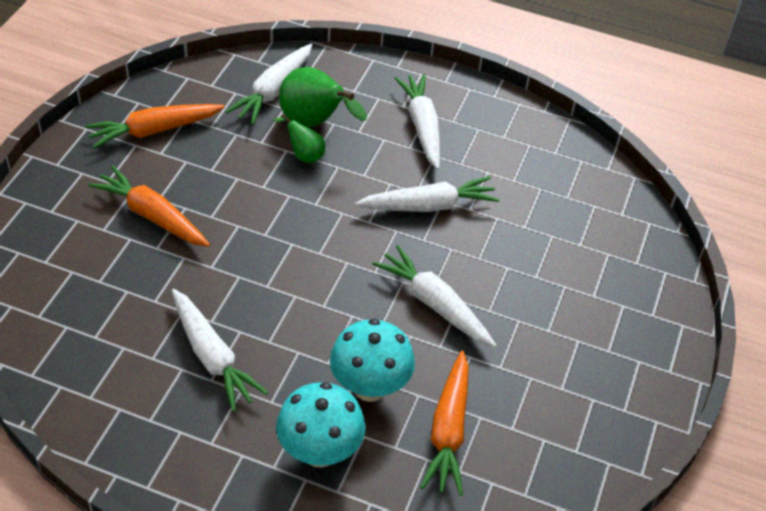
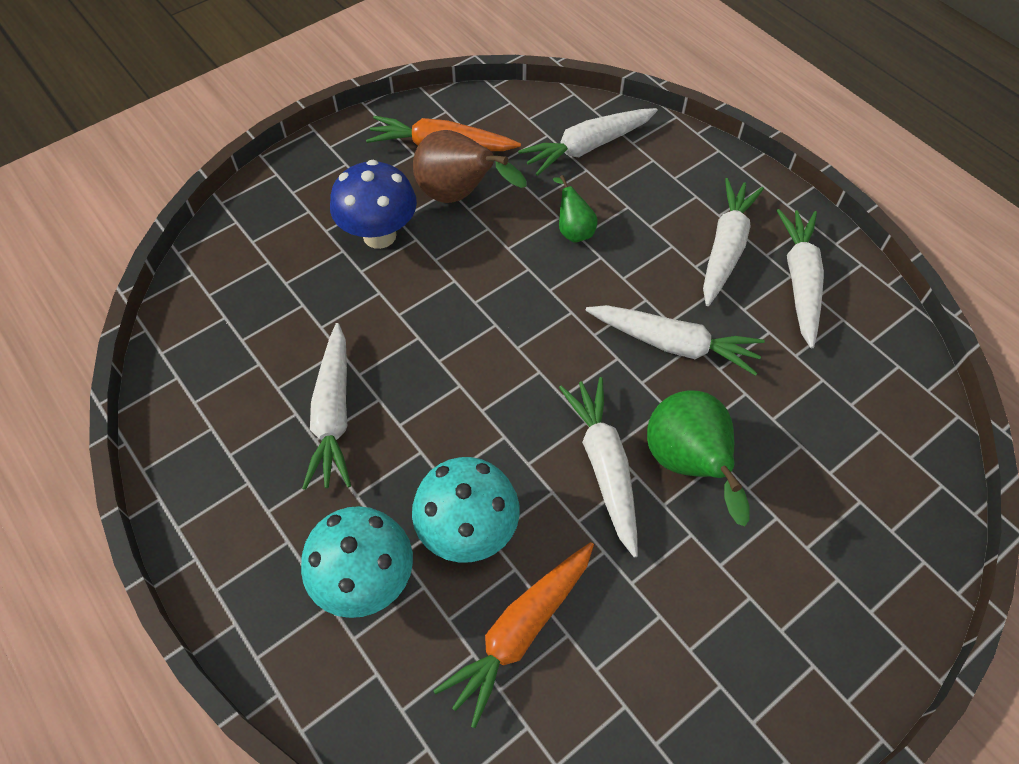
camera: 35 degrees right, 10 degrees up
(152, 216) = (379, 235): orange carrot -> blue mushroom
(196, 163) = (459, 196): none -> brown pear
(315, 124) = (608, 199): green pear -> green pear (688, 464)
(486, 131) = (800, 281): none -> white carrot

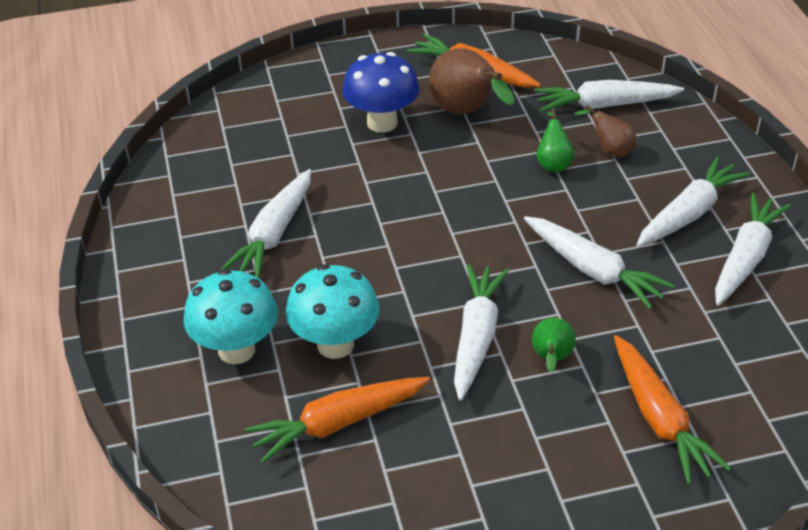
camera: 25 degrees right, 15 degrees down
(618, 198) = (609, 150): none -> brown pear
(688, 464) = (551, 359): green pear -> green pear, size x0.54
(819, 495) = (659, 418): none -> orange carrot

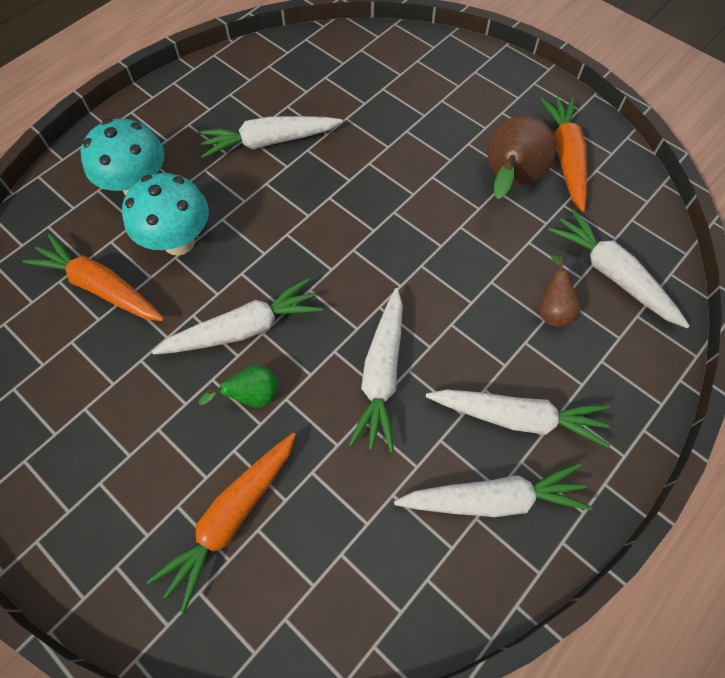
camera: 55 degrees right, 20 degrees up
(382, 123) = (446, 134): blue mushroom -> none
(553, 163) = (497, 275): green pear -> none

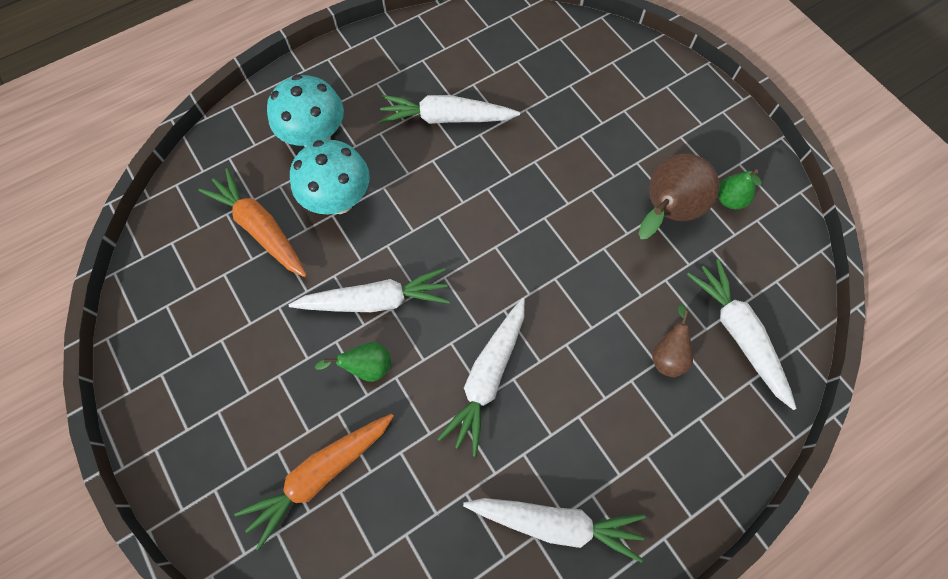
camera: 15 degrees right, 5 degrees up
(517, 417) = (601, 452): white carrot -> none
(565, 158) = (729, 200): orange carrot -> green pear

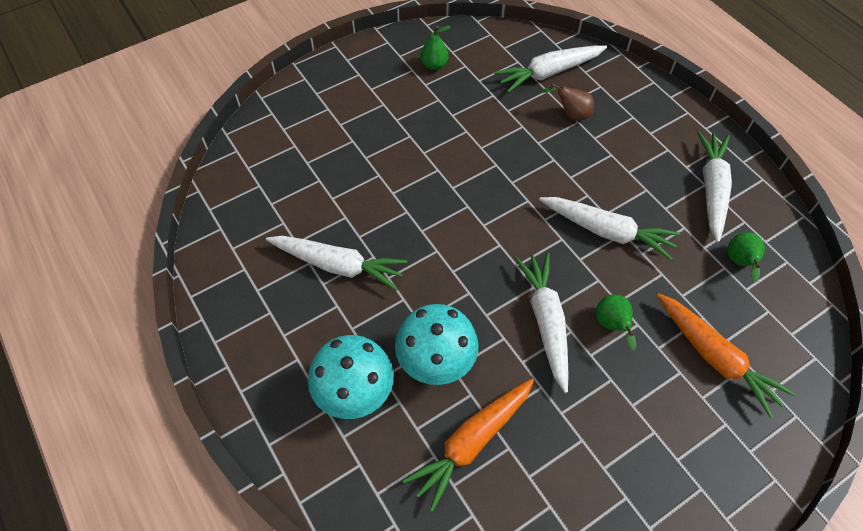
camera: 90 degrees left, 10 degrees down
(442, 535) = (740, 263): none -> green pear
(446, 118) = (338, 265): white carrot -> white carrot turned 75 degrees counterclockwise
(666, 211) = (445, 104): brown pear -> none

